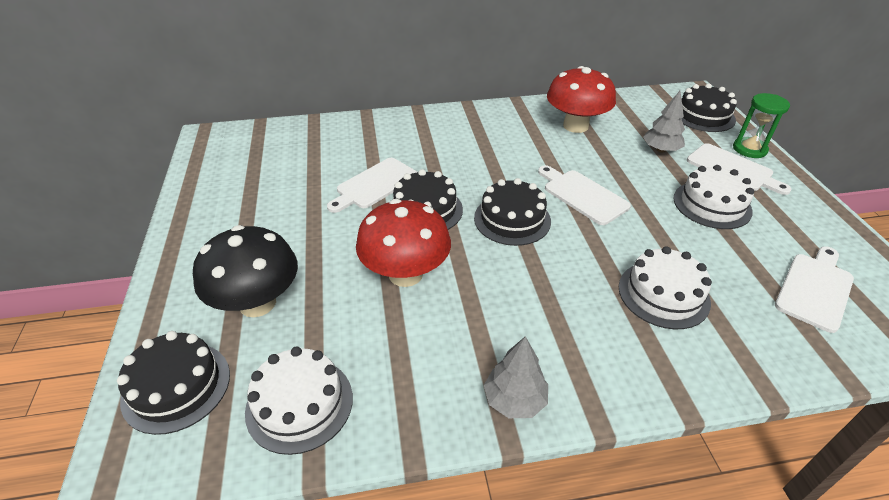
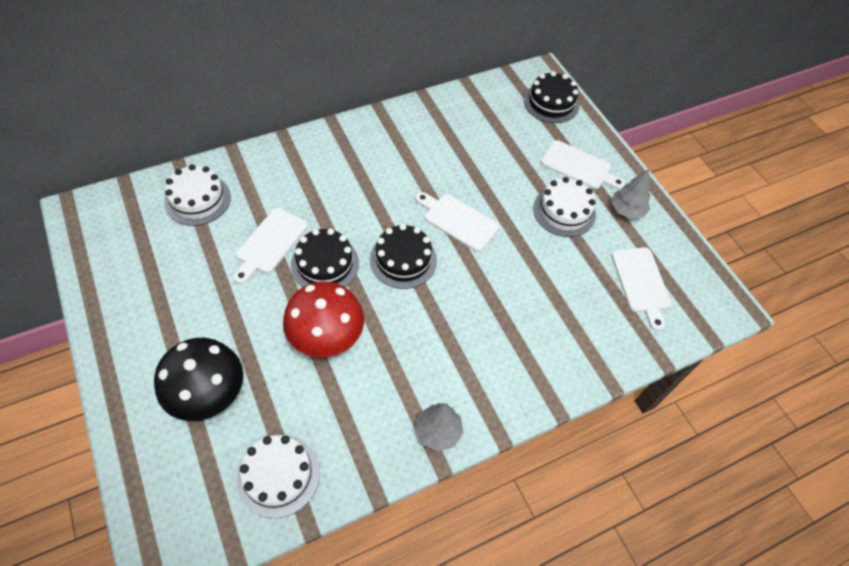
camera: 20 degrees left, 15 degrees up
(176, 386) = (173, 486): black cake -> none
(575, 126) = (440, 135): red mushroom -> none
(661, 150) = (518, 153): grey tree -> grey tree (627, 210)
(663, 294) = (533, 312): white cake -> white cake (197, 199)
(749, 149) = (591, 140): green hourglass -> none
(815, 288) = (641, 283): white cutting board -> white cutting board turned 150 degrees clockwise

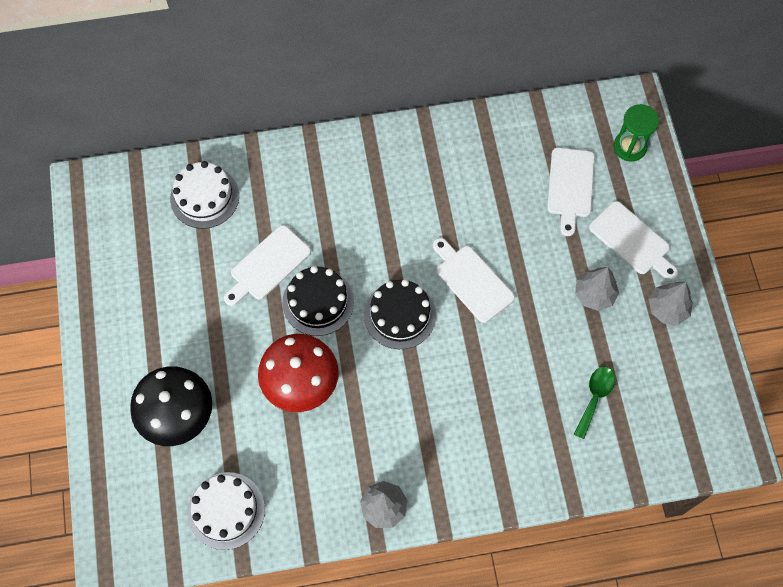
camera: 20 degrees right, 10 degrees up
(551, 103) = (629, 147): black cake -> green hourglass
(564, 211) = (594, 294): white cake -> grey tree
(595, 291) = (595, 397): none -> green spoon
(641, 283) = (649, 400): white cutting board -> white cutting board (570, 186)

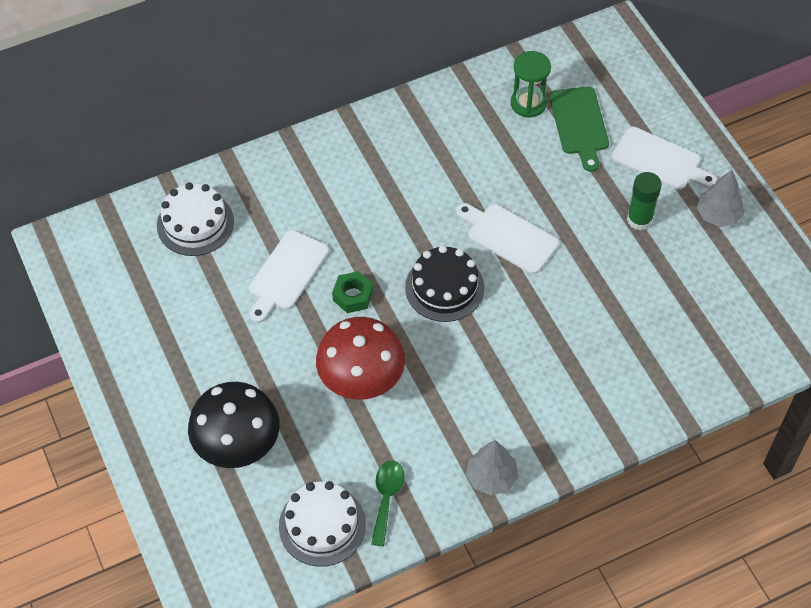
camera: 15 degrees left, 10 degrees down
(318, 302) = (353, 296): black cake -> green nut
(570, 186) = (579, 124): white cutting board -> green cutting board
(594, 294) = (639, 219): grey tree -> green glue stick
(595, 397) = (674, 316): green spoon -> green spoon (386, 498)
(629, 147) = (627, 74): green hourglass -> green hourglass (528, 103)

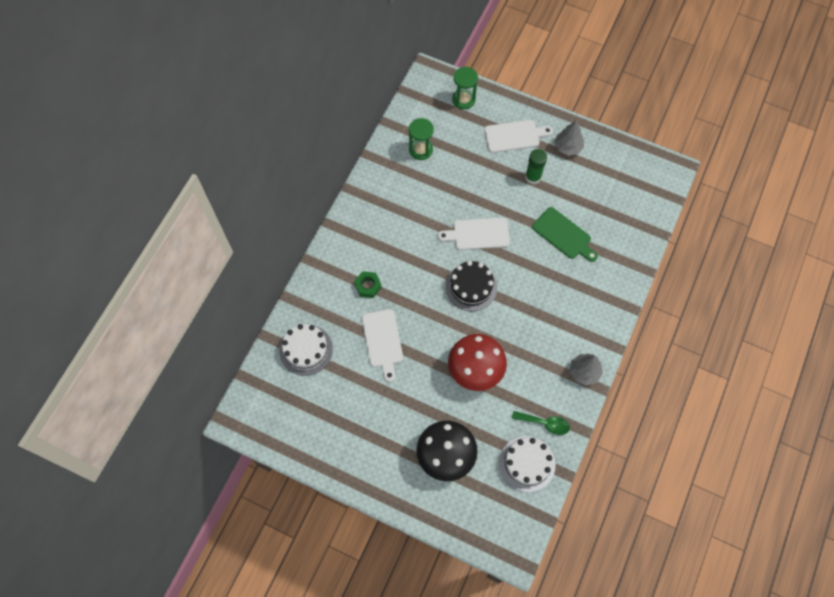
camera: 40 degrees left, 10 degrees up
(353, 296) = (429, 327): green nut -> green nut (368, 286)
(386, 498) = (545, 423): green spoon -> green spoon turned 135 degrees clockwise
(579, 124) = (457, 143): green cutting board -> green cutting board (563, 235)
(634, 82) = (463, 99): none -> green hourglass

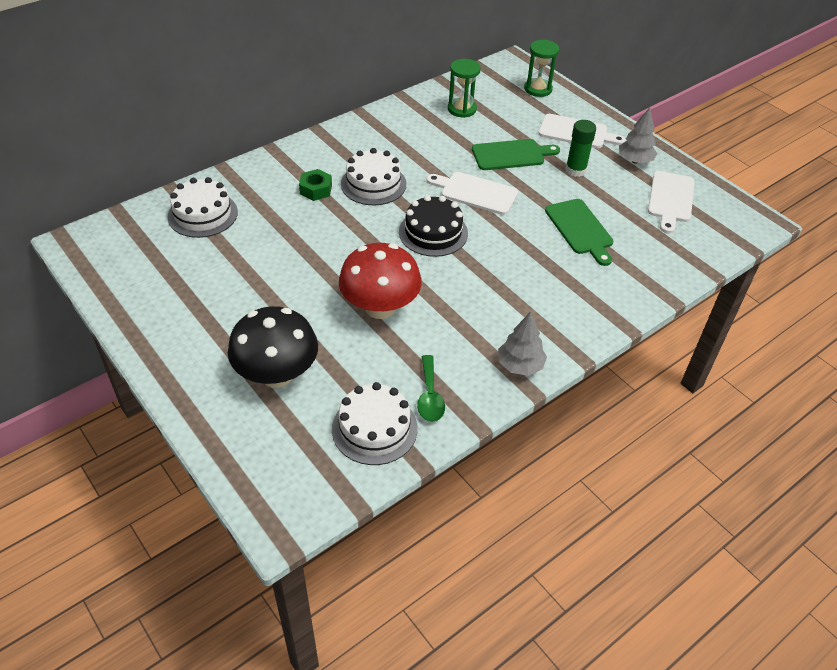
camera: 25 degrees right, 20 degrees down
(383, 341) = (293, 239): white cutting board -> white cutting board (671, 199)
(404, 260) = (373, 184): none -> white cake
(482, 183) = (511, 155): none -> green cutting board
(545, 423) = (429, 396): green spoon -> green spoon turned 45 degrees clockwise

